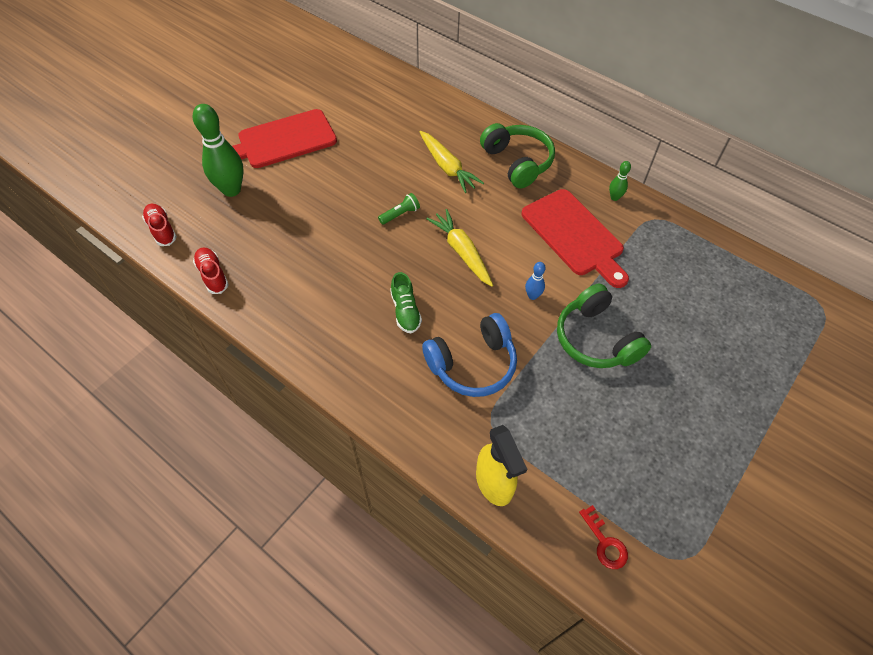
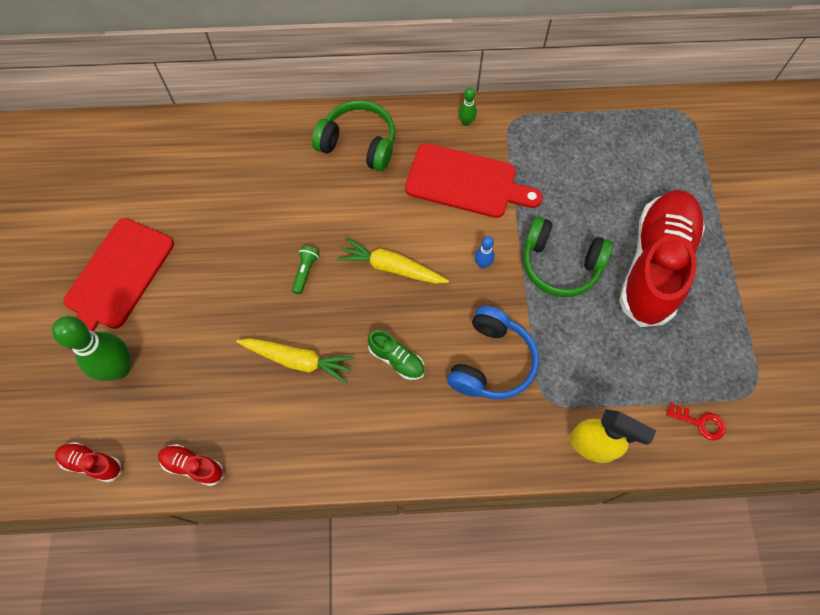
camera: 40 degrees left, 10 degrees up
(447, 167) = (302, 193): yellow carrot -> yellow carrot (298, 360)
(680, 397) = (655, 265): none -> red shoe

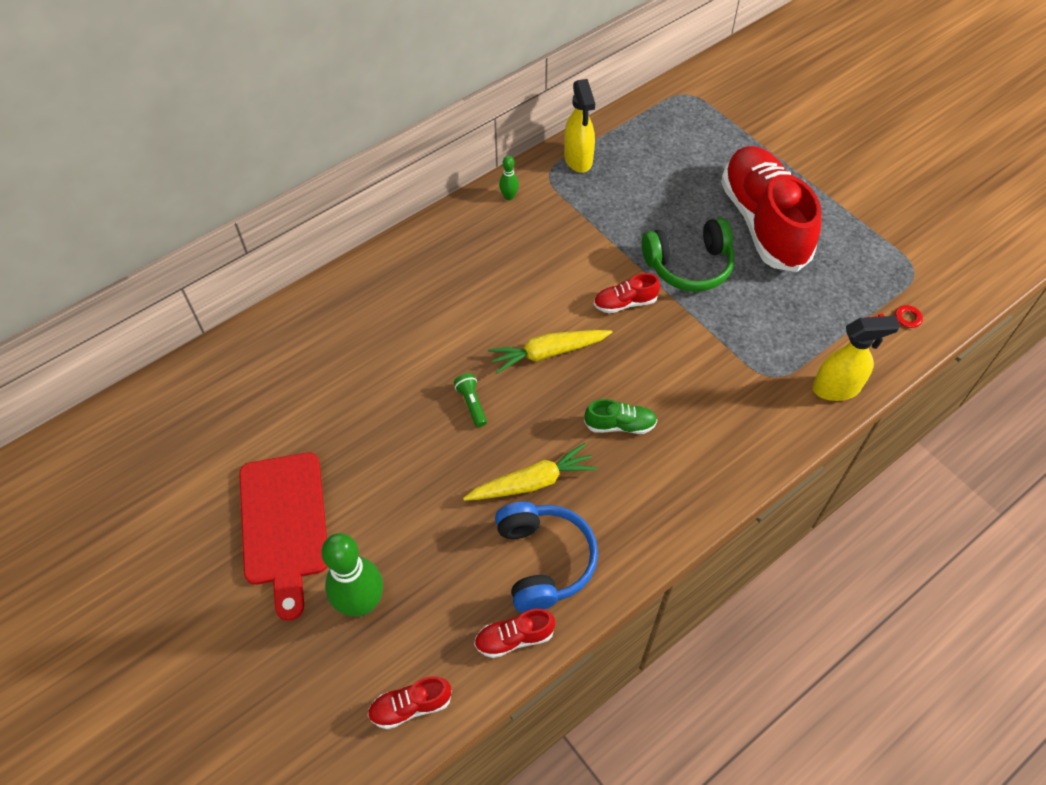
camera: 35 degrees left, 10 degrees down
(358, 144) = (425, 267): green headphones -> none
(466, 182) = (552, 245): red cutting board -> none
(482, 264) = (625, 303): blue bowling pin -> red shoe
(491, 362) = (701, 376): blue headphones -> blue headphones (543, 561)
(546, 121) = (578, 159): none -> yellow spray bottle

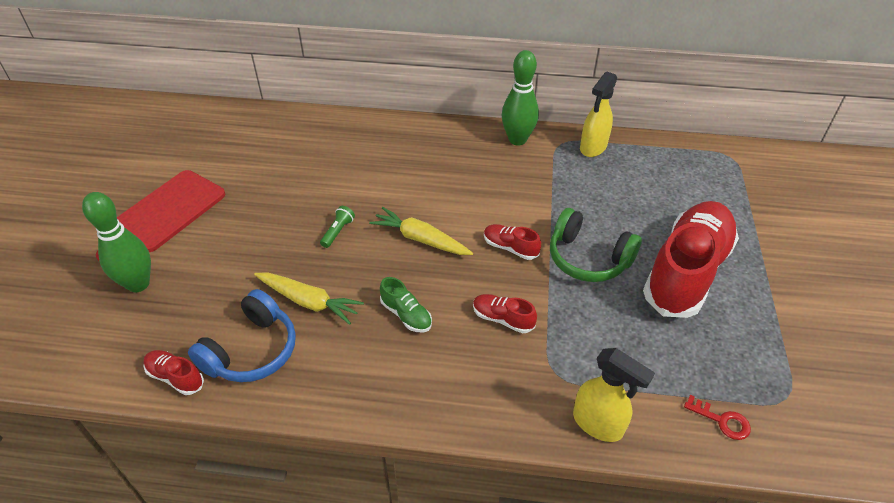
camera: 45 degrees right, 10 degrees down
(410, 706) = (80, 359): red shoe -> red shoe (502, 319)
(509, 196) = (517, 139): green bowling pin -> green bowling pin, size x2.15

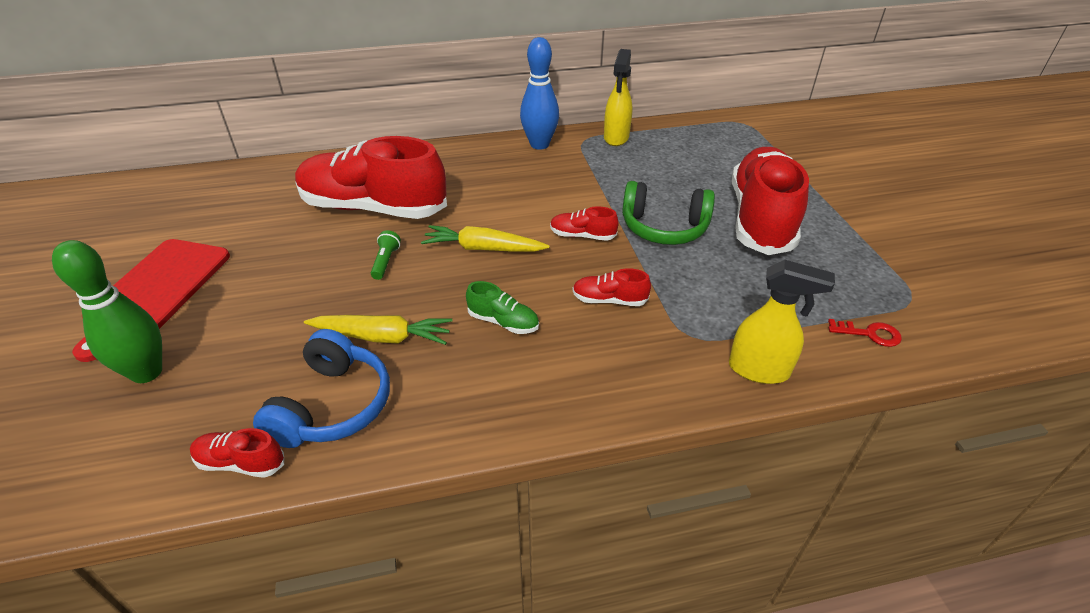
camera: 20 degrees left, 5 degrees down
(348, 175) = (373, 208): none -> red shoe
(517, 139) = (539, 144): green bowling pin -> blue bowling pin

